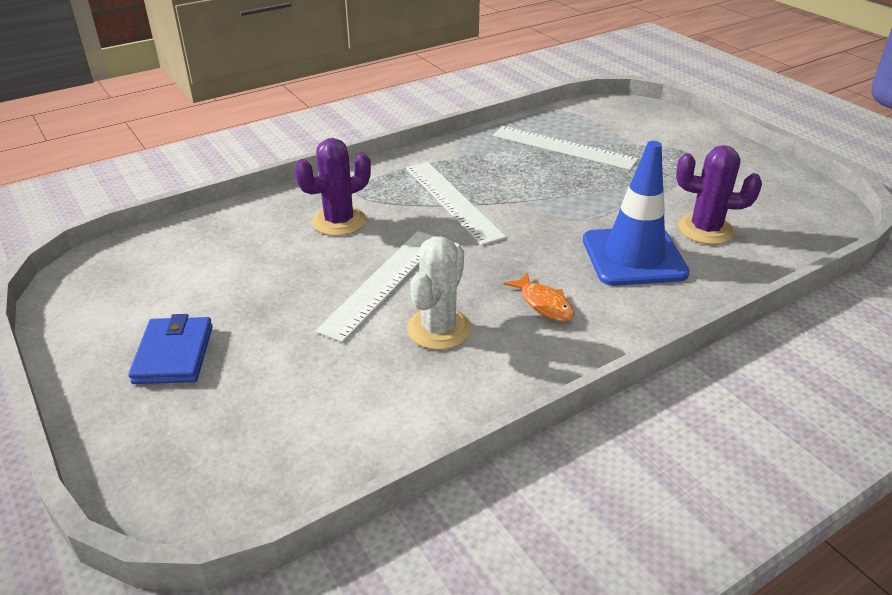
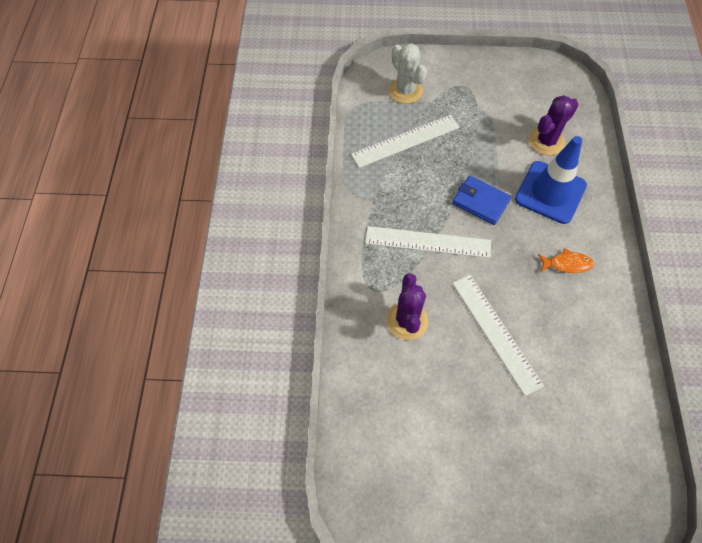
camera: 55 degrees left, 25 degrees up
(174, 354) = (501, 488): blue wallet -> blue wallet (480, 202)
(439, 329) = (559, 329): white cactus -> white cactus (405, 91)

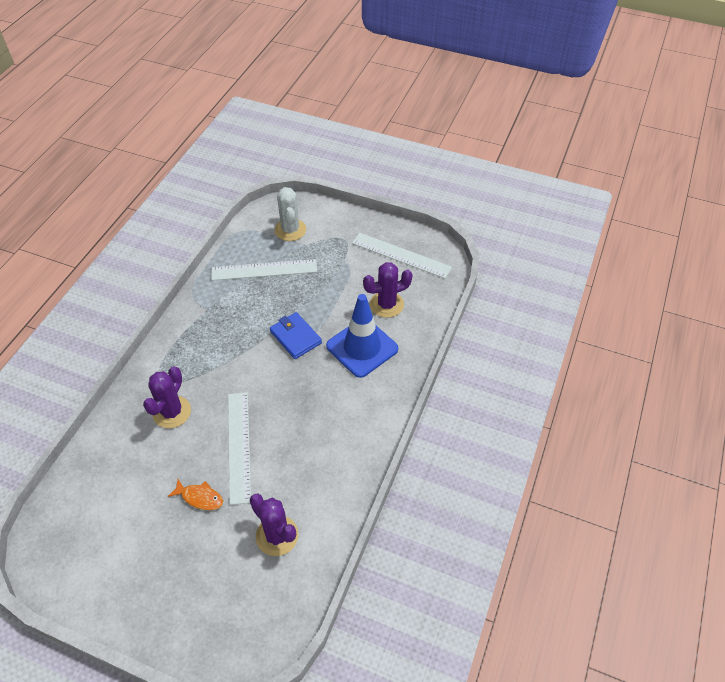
camera: 20 degrees right, 10 degrees down
(428, 242) = (229, 356): white ruler -> white ruler (401, 255)
(567, 264) = (338, 411): orange fish -> orange fish (200, 497)
(588, 410) = (277, 535): none -> purple cactus

